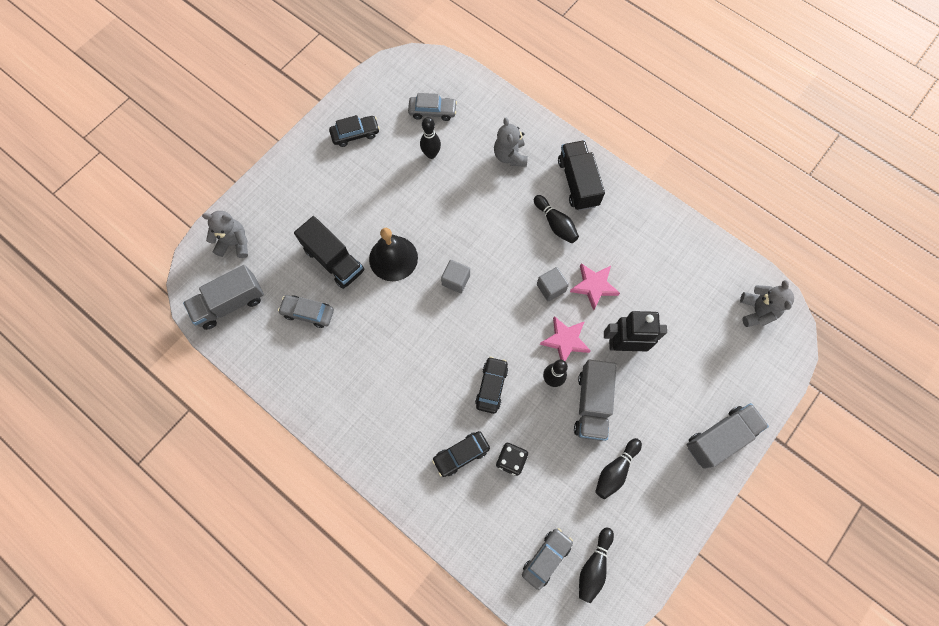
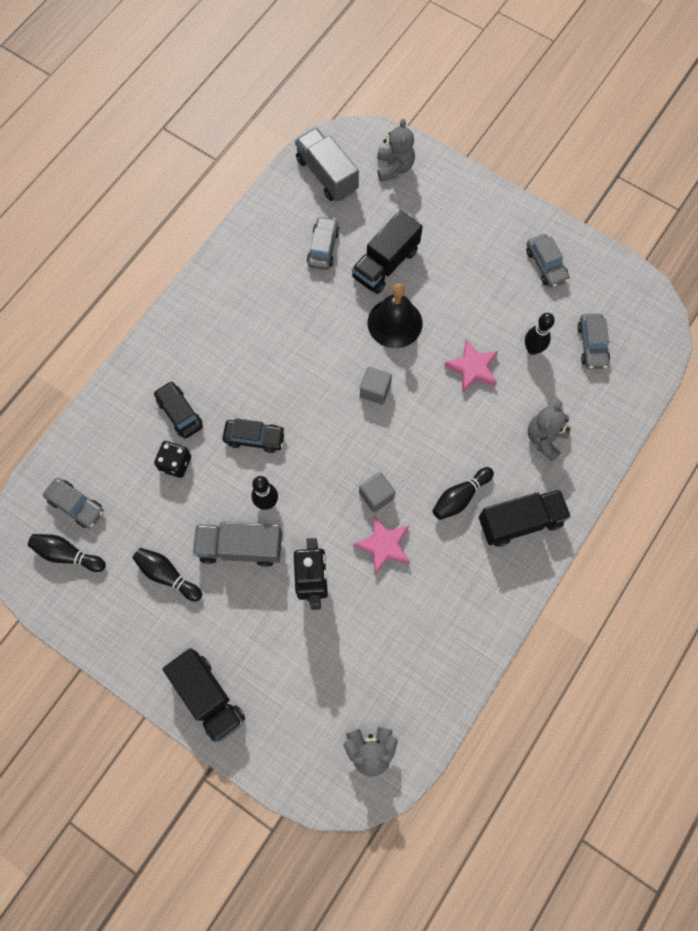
camera: 85 degrees right, 0 degrees up
(355, 134) = (545, 265): black car -> grey car
(510, 156) = (545, 438): grey teddy bear -> grey teddy bear turned 45 degrees counterclockwise
(565, 341) = (313, 515): pink star -> pink star (472, 368)
(720, 437) = (208, 697): grey truck -> black truck

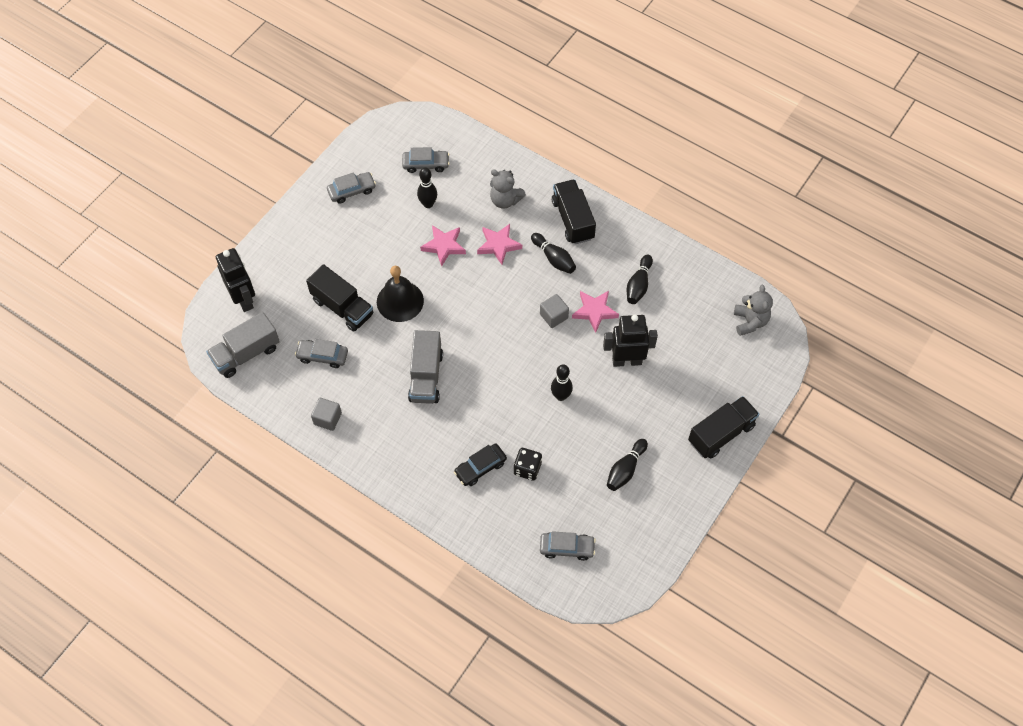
camera: 90 degrees left, 10 degrees down
(67, 554) = (611, 551): black bowling pin -> black bowling pin (638, 285)
(76, 505) = (567, 548): grey car -> grey car turned 60 degrees clockwise
(240, 547) = (600, 414): grey truck -> grey truck (426, 376)
(254, 438) = (504, 407): black car -> none
(375, 390) = (462, 316): grey cube -> grey cube (327, 418)
(394, 167) = (244, 299): grey teddy bear -> black robot
(477, 431) = (498, 245): none -> pink star

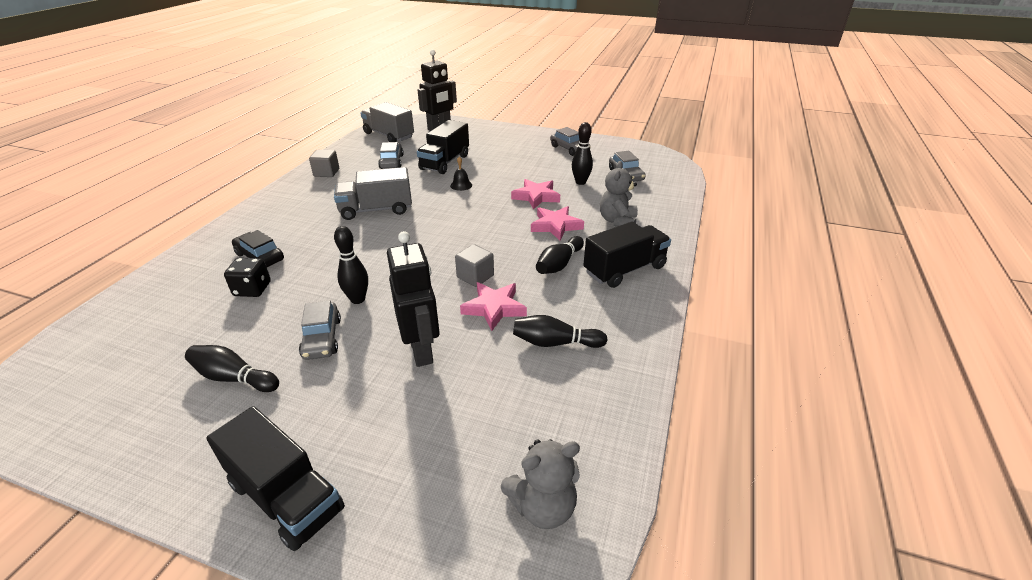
camera: 75 degrees right, 25 degrees down
(400, 301) = (461, 185): black bell -> black bell, size x0.46
(567, 548) = (122, 339): grey car -> grey car (322, 338)

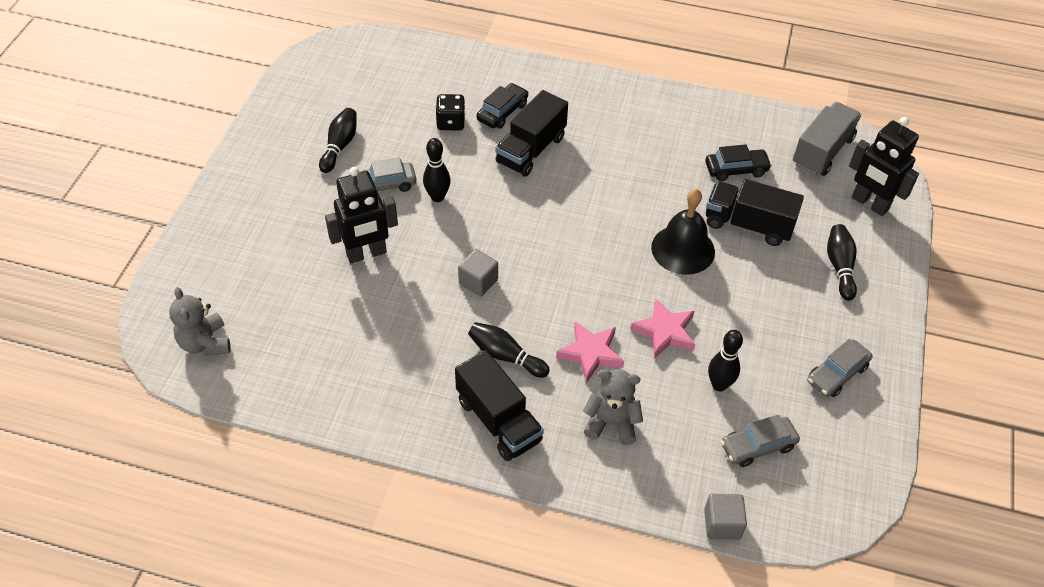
camera: 85 degrees right, 15 degrees up
(286, 496) = (231, 205): black truck -> black truck (531, 150)
(326, 173) = (690, 115): grey cube -> grey cube (722, 524)
(376, 210) = (605, 178): grey truck -> none
(392, 162) = (736, 170): grey car -> black car
(461, 185) = (683, 249): black bell -> black bell, size x2.16
(494, 308) = (425, 301): pink star -> none
(555, 343) = (374, 351): black bowling pin -> black bowling pin (840, 267)

